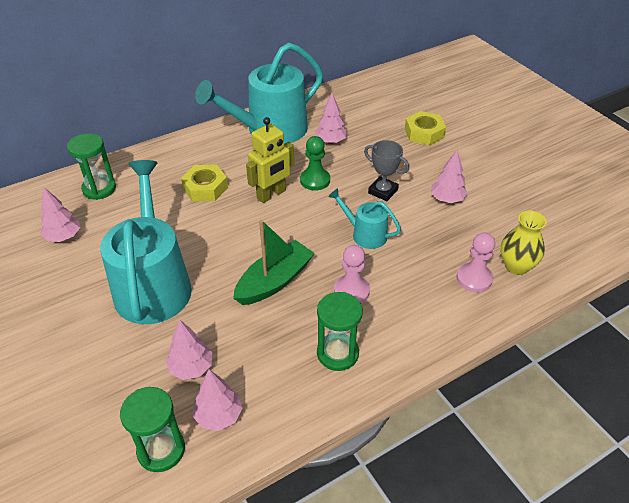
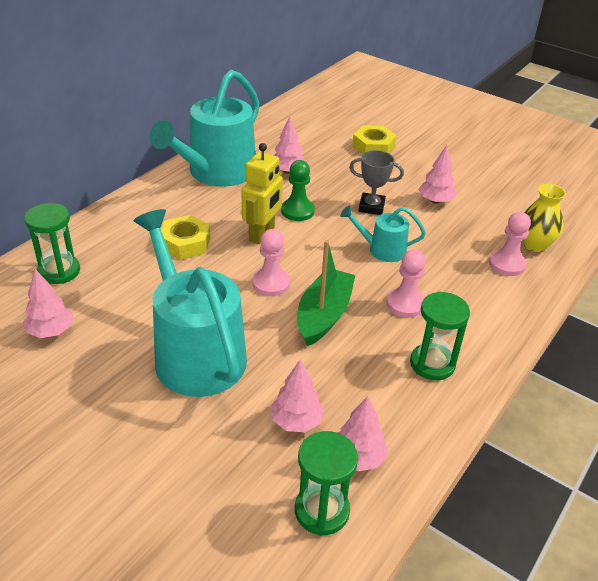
camera: 25 degrees left, 5 degrees down
(250, 241) = (271, 283): none -> pink pawn

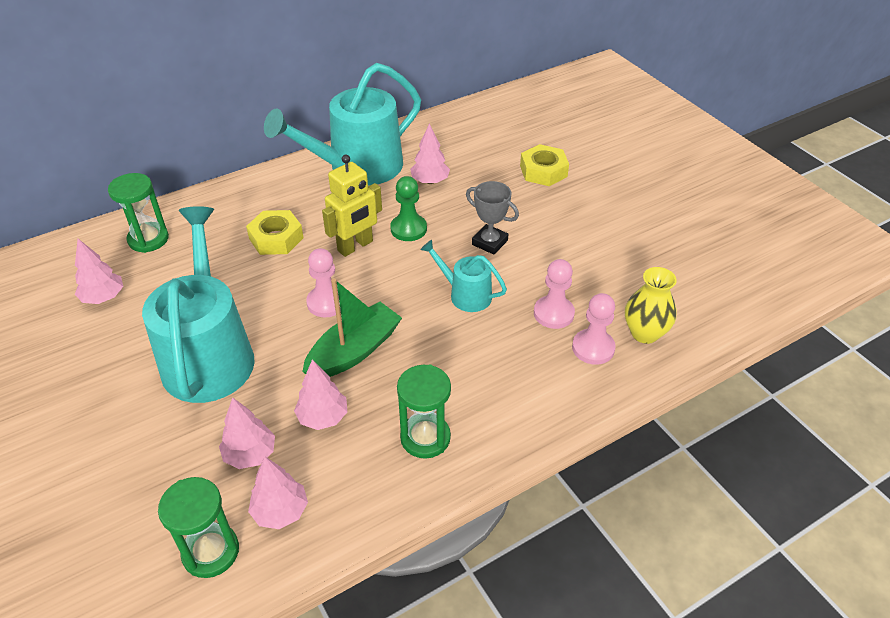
camera: 25 degrees right, 5 degrees up
(405, 304) = (445, 363): pink pawn -> pink pawn (553, 313)
(435, 201) = (566, 252): pink tree -> pink tree (323, 417)

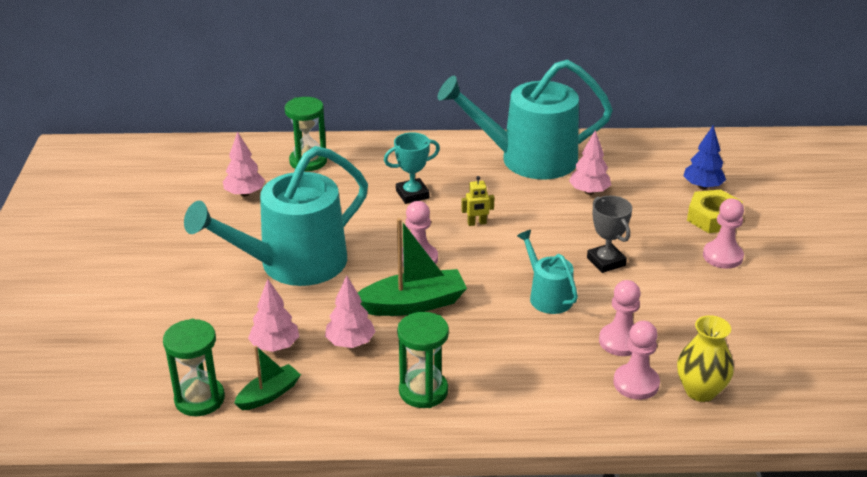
camera: 30 degrees right, 10 degrees down
(209, 355) = (294, 264): turquoise watering can -> turquoise watering can turned 150 degrees counterclockwise
(276, 238) = (412, 194): yellow nut -> turquoise trophy
(280, 511) = (269, 394): pink tree -> green boat
(355, 246) = (477, 223): yellow robot -> yellow robot, size x0.51
(408, 229) = (536, 225): green pawn -> none
(515, 145) = (702, 186): none -> blue tree
(574, 203) = (722, 256): none -> pink pawn

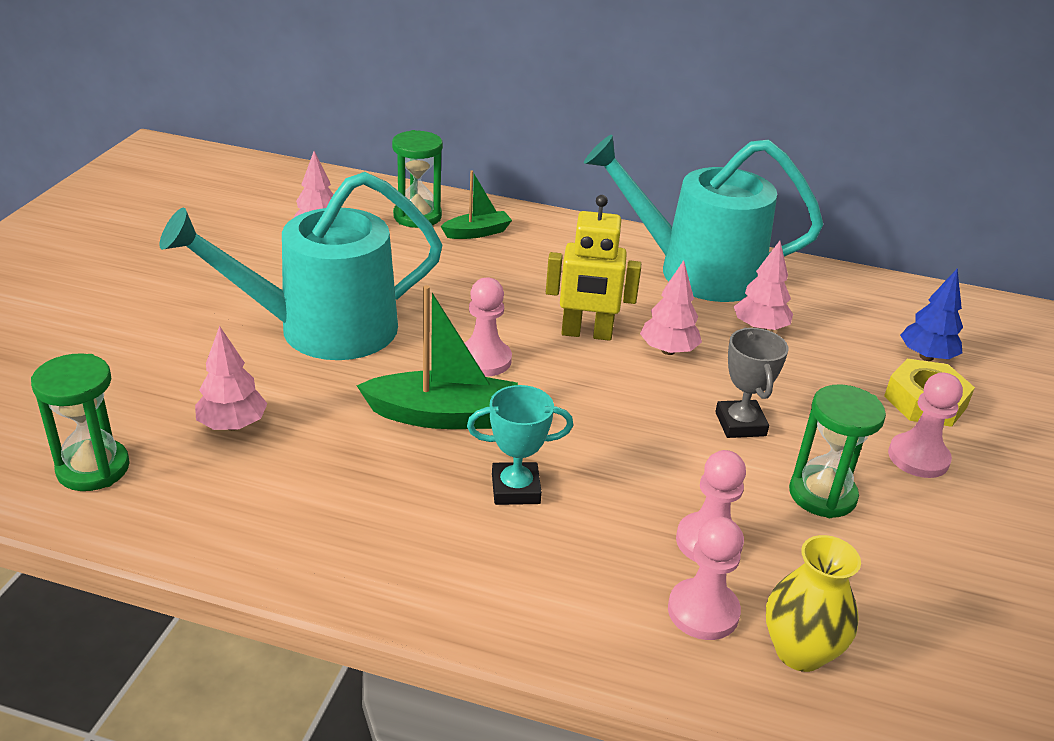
camera: 15 degrees right, 0 degrees up
(269, 394) = (182, 486): green boat -> green boat (477, 233)
(350, 343) = (331, 445): pink tree -> pink tree (668, 351)
(412, 194) = (522, 281): turquoise trophy -> turquoise trophy (515, 489)
(423, 391) = (387, 537): green hourglass -> green hourglass (822, 495)
(477, 223) = (586, 334): yellow robot -> yellow robot, size x1.98
(547, 296) = (633, 451): turquoise watering can -> none

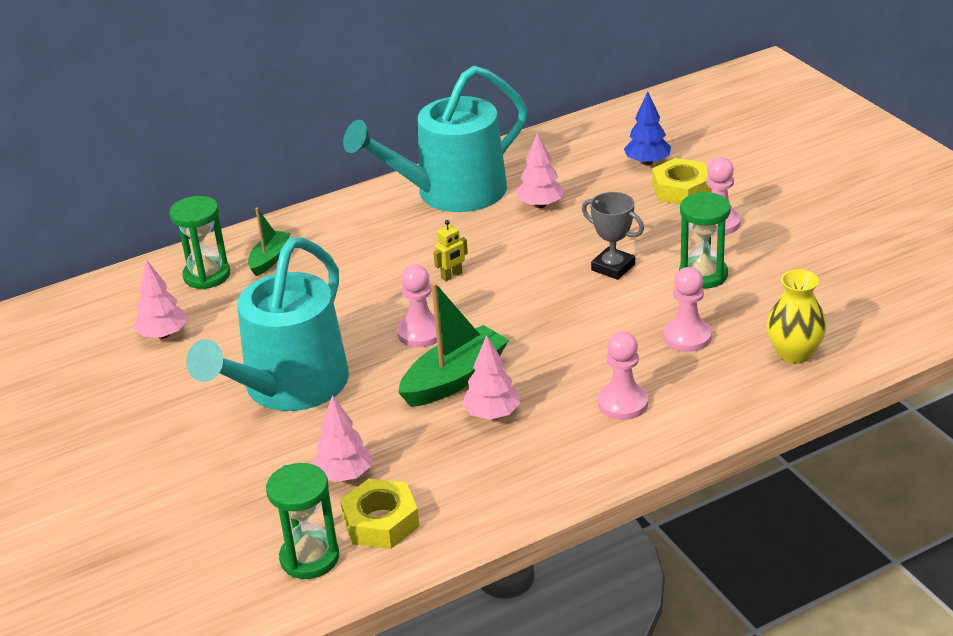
camera: 40 degrees left, 0 degrees up
(184, 485) = (381, 522): none -> yellow nut
(515, 489) = (558, 385): turquoise trophy -> none
(586, 334) = (452, 276): yellow robot -> yellow robot, size x0.51
(668, 351) = (513, 253): pink tree -> pink tree (492, 414)
(703, 611) = (732, 369): pink pawn -> pink pawn (623, 403)

